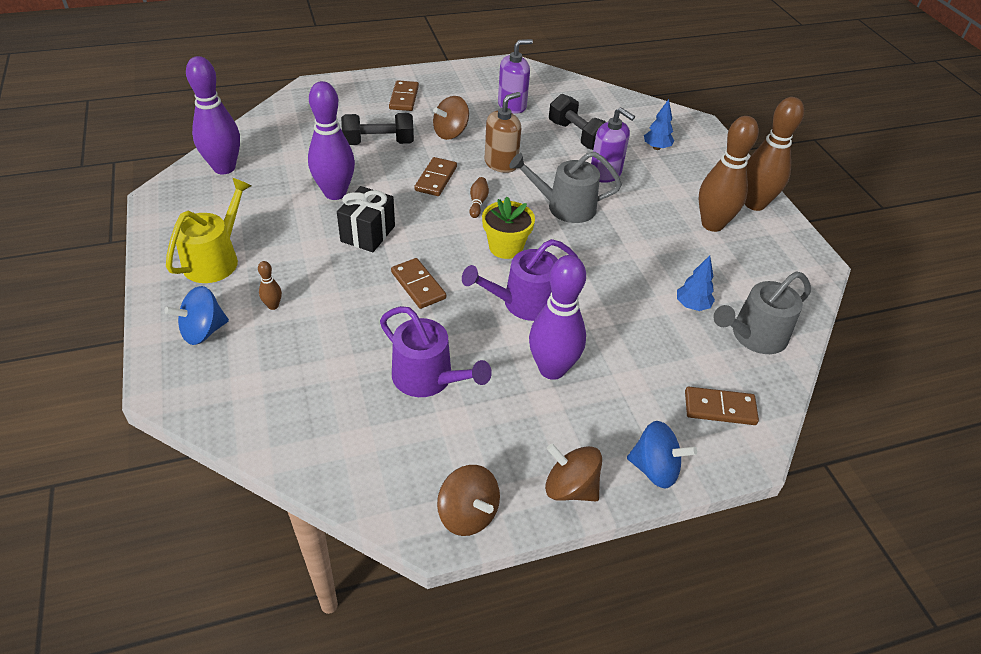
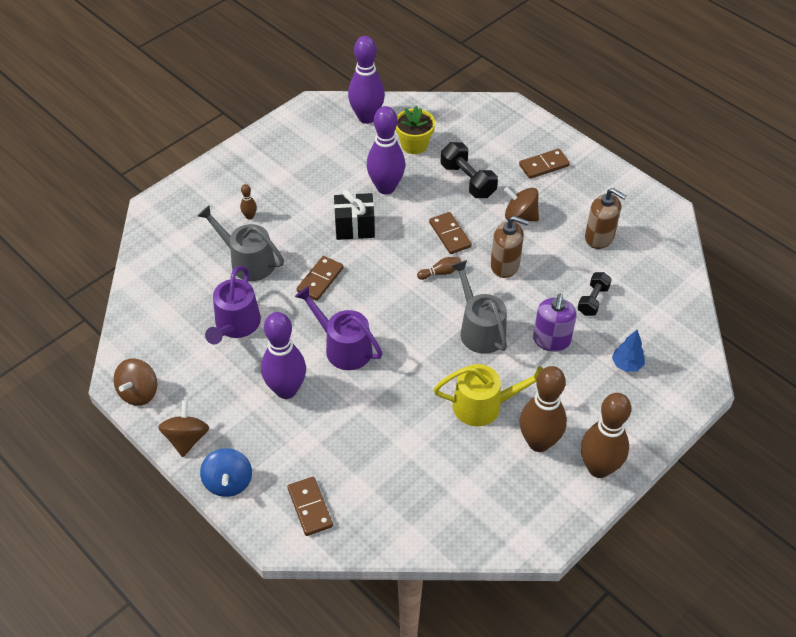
camera: 65 degrees right, 5 degrees up
(203, 331) = (207, 197): blue spinning top -> none
(215, 259) = (272, 166): yellow watering can -> yellow watering can (483, 405)
(436, 179) = (450, 235): brown domino -> brown domino turned 75 degrees clockwise
(506, 247) = (399, 312): yellow flower pot -> yellow flower pot (414, 145)
(512, 105) = (599, 237): purple soap dispenser -> brown soap dispenser
(577, 136) = (592, 300): black dumbbell -> black dumbbell, size x0.66
(692, 305) = (415, 457): blue tree -> none
(754, 336) = (407, 512): grey watering can -> grey watering can (248, 261)

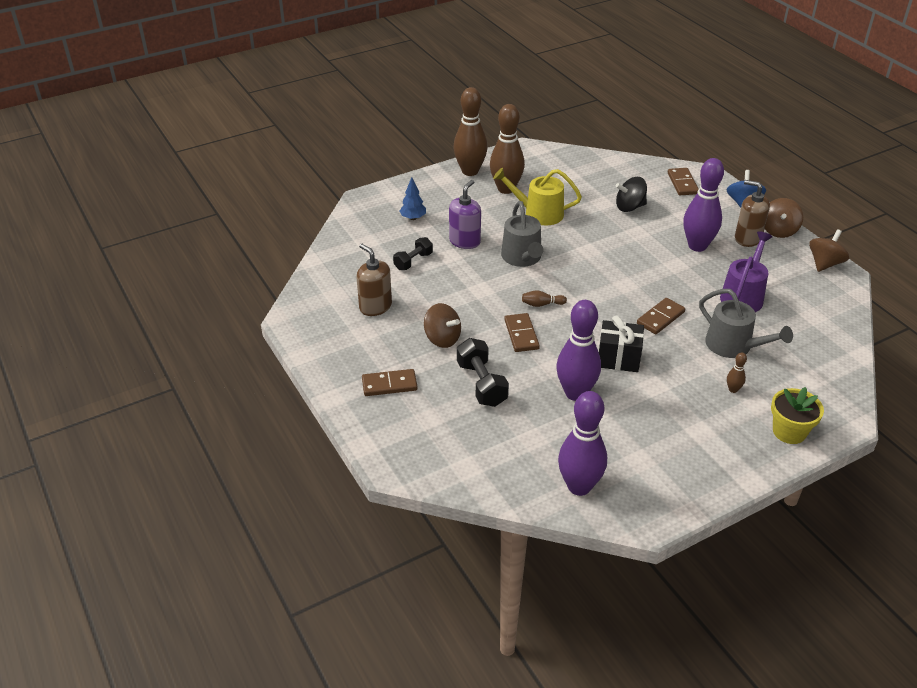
camera: 165 degrees left, 10 degrees down
(344, 347) = (645, 265): purple watering can -> none
(374, 442) = (629, 207): none -> black spinning top
(414, 145) = (528, 437): yellow flower pot -> yellow flower pot (789, 432)
(505, 265) = (478, 300): brown soap dispenser -> brown soap dispenser (747, 238)

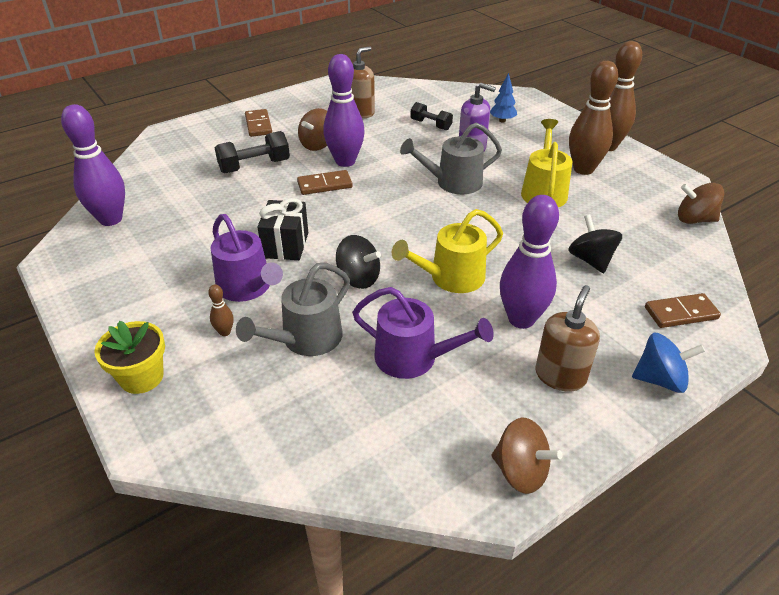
camera: 85 degrees right, 0 degrees up
(542, 304) = (374, 196): brown bowling pin -> none
(575, 393) = (235, 217): purple bowling pin -> purple bowling pin (345, 161)
(655, 271) = (451, 277): none -> yellow watering can
(660, 318) = (358, 278): brown domino -> black spinning top
(678, 380) = (247, 287): none -> purple watering can
(778, 230) = (598, 418): brown spinning top -> brown spinning top (694, 219)

